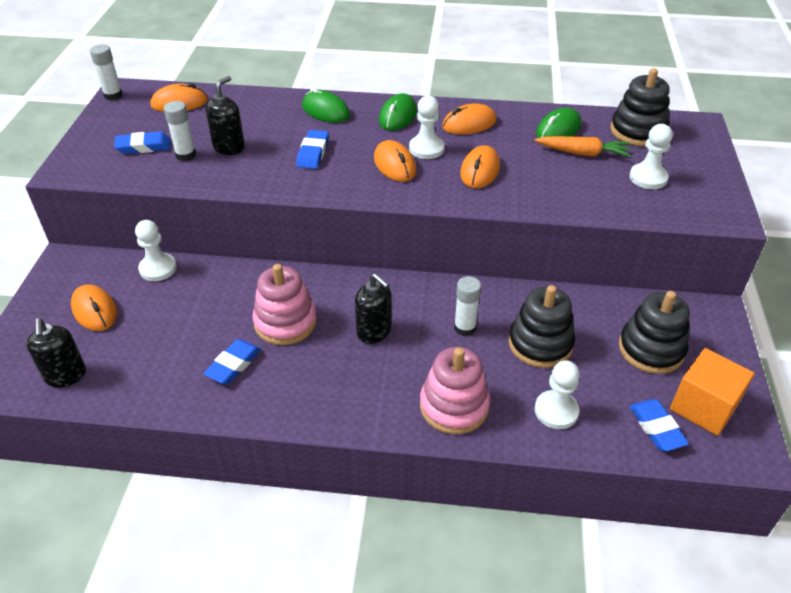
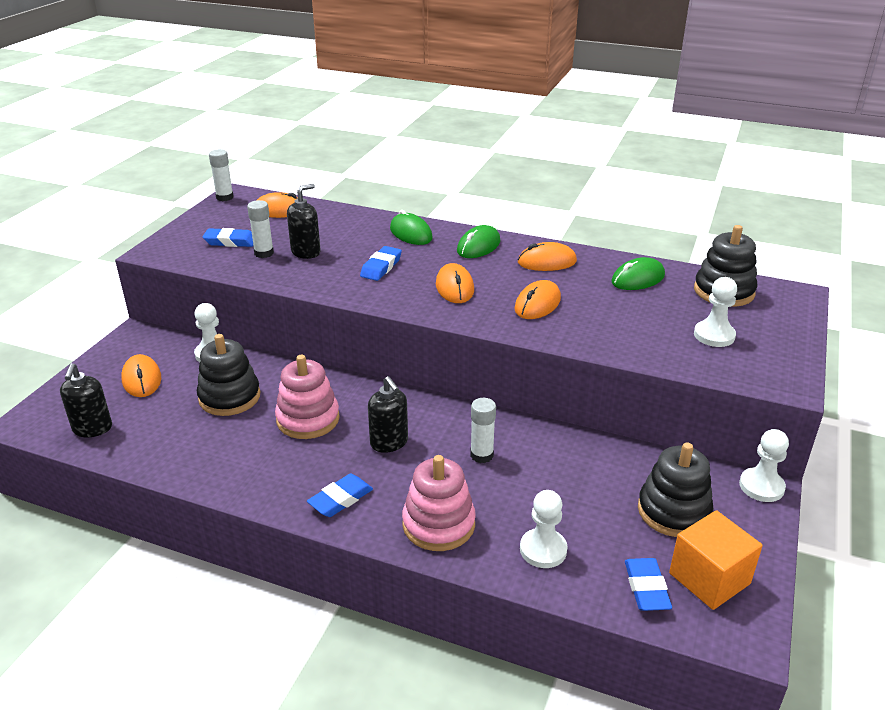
camera: 15 degrees right, 10 degrees down
(233, 365) = (243, 447): blue eraser -> blue eraser (340, 499)
(426, 149) = (493, 278): white pawn -> white pawn (761, 486)
(540, 344) = (554, 484): black stacking toy -> black stacking toy (229, 397)
(583, 153) = (653, 303): orange carrot -> none

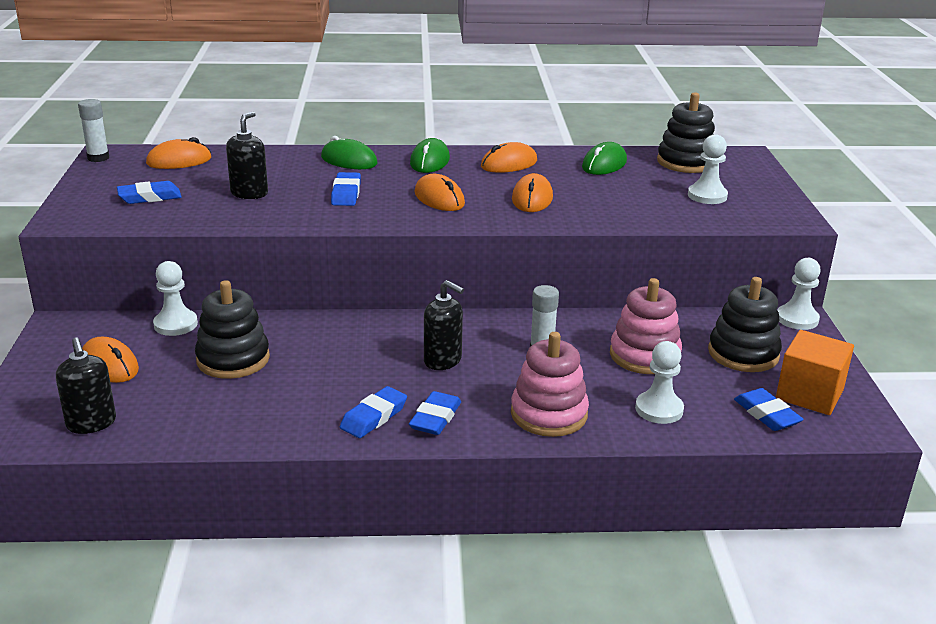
camera: 25 degrees left, 5 degrees down
(264, 253) = (201, 202): white glue stick -> none
(293, 483) = (374, 417): none -> blue eraser
(308, 419) = (339, 360): pink stacking toy -> pink stacking toy (644, 355)

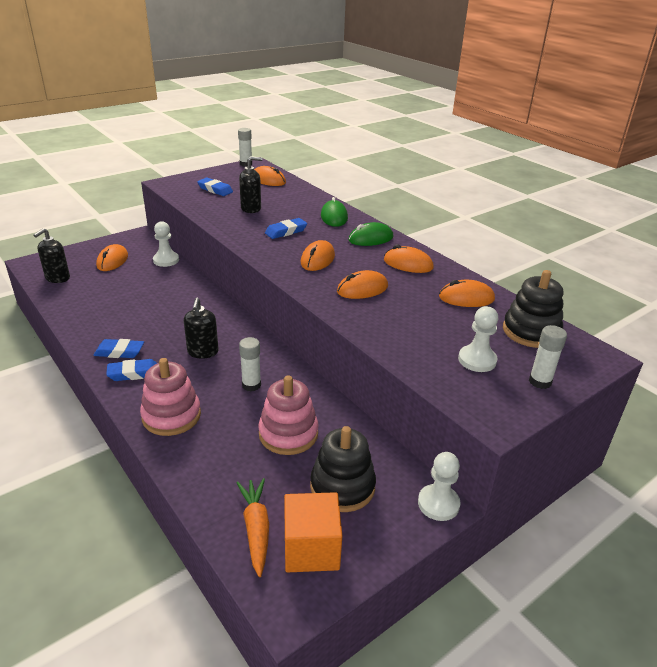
camera: 55 degrees right, 5 degrees up
(233, 359) = (145, 288): black stacking toy -> none
(604, 164) = (466, 298): green mouse -> orange mouse
(659, 409) = (217, 465): white pawn -> none
(759, 186) = (540, 382): none -> white glue stick
(766, 414) = (256, 529): blue eraser -> orange carrot

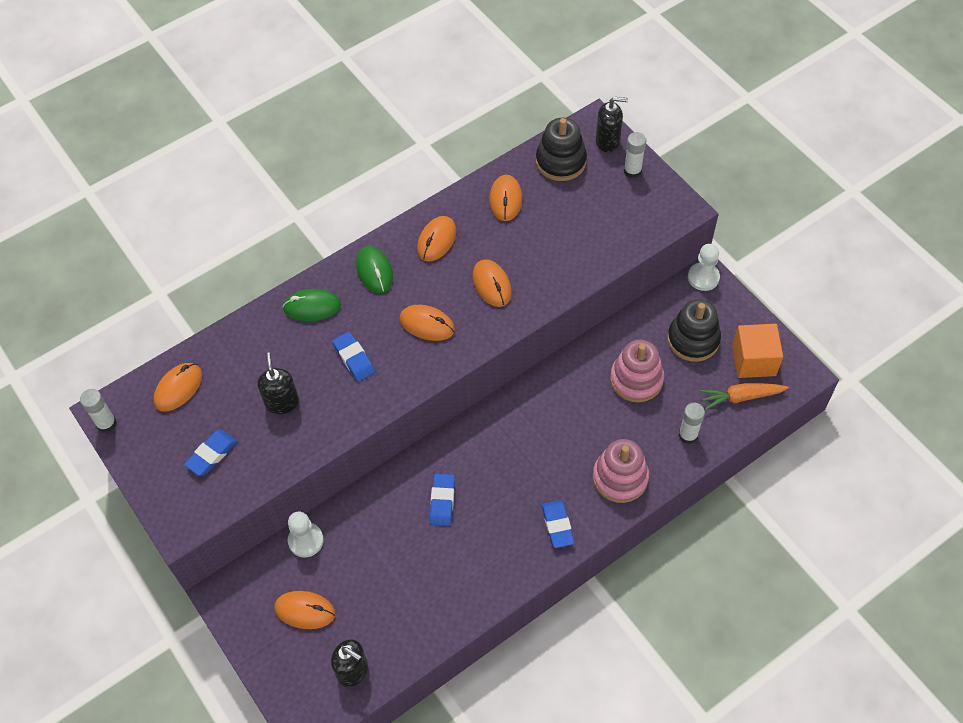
camera: 85 degrees left, 25 degrees up
(119, 352) = (520, 549): blue eraser -> blue eraser (442, 501)
(203, 352) = (517, 465): black soap dispenser -> black soap dispenser (608, 141)
(251, 385) = (570, 414): white glue stick -> white glue stick (688, 435)
(477, 360) = (607, 208): white pawn -> none

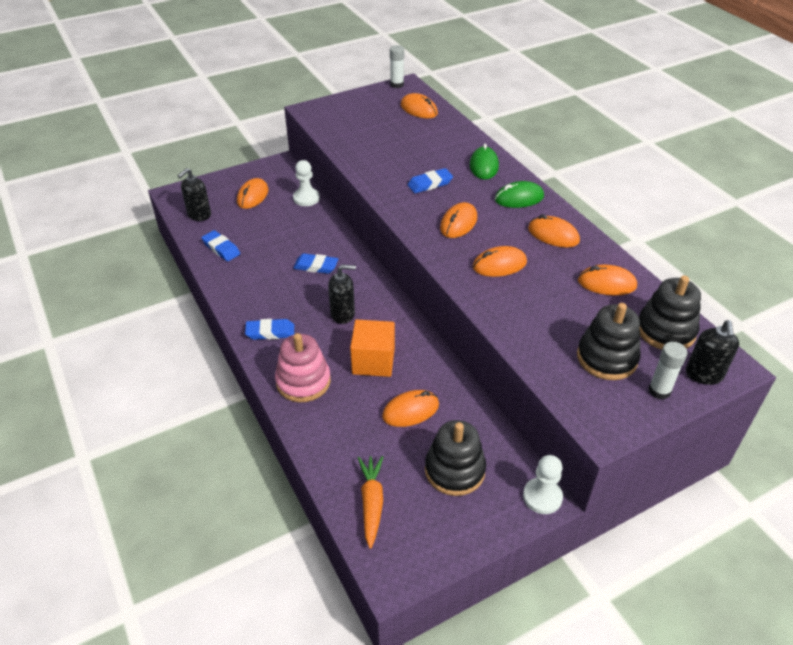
camera: 95 degrees right, 15 degrees down
(211, 454) = (361, 121): blue eraser -> blue eraser (221, 248)
(282, 402) = (396, 150): black soap dispenser -> black soap dispenser (343, 314)
(603, 203) = (606, 358): none -> black stacking toy
(636, 379) = (410, 411): pink stacking toy -> orange mouse
(688, 435) = (335, 444): white glue stick -> none
(753, 360) = (418, 526): orange cube -> orange cube (373, 361)

